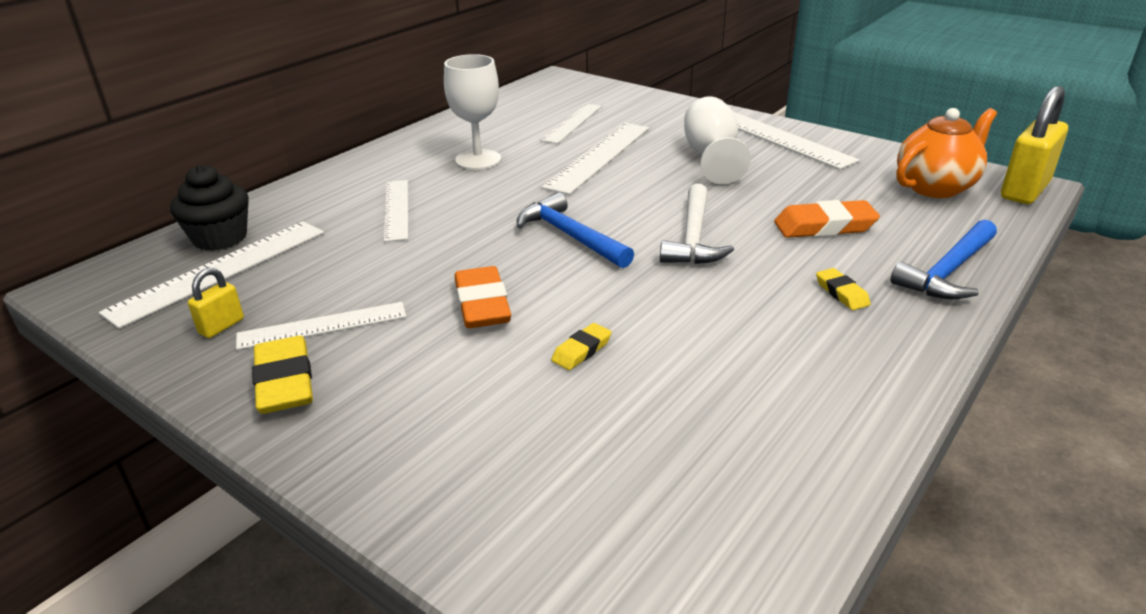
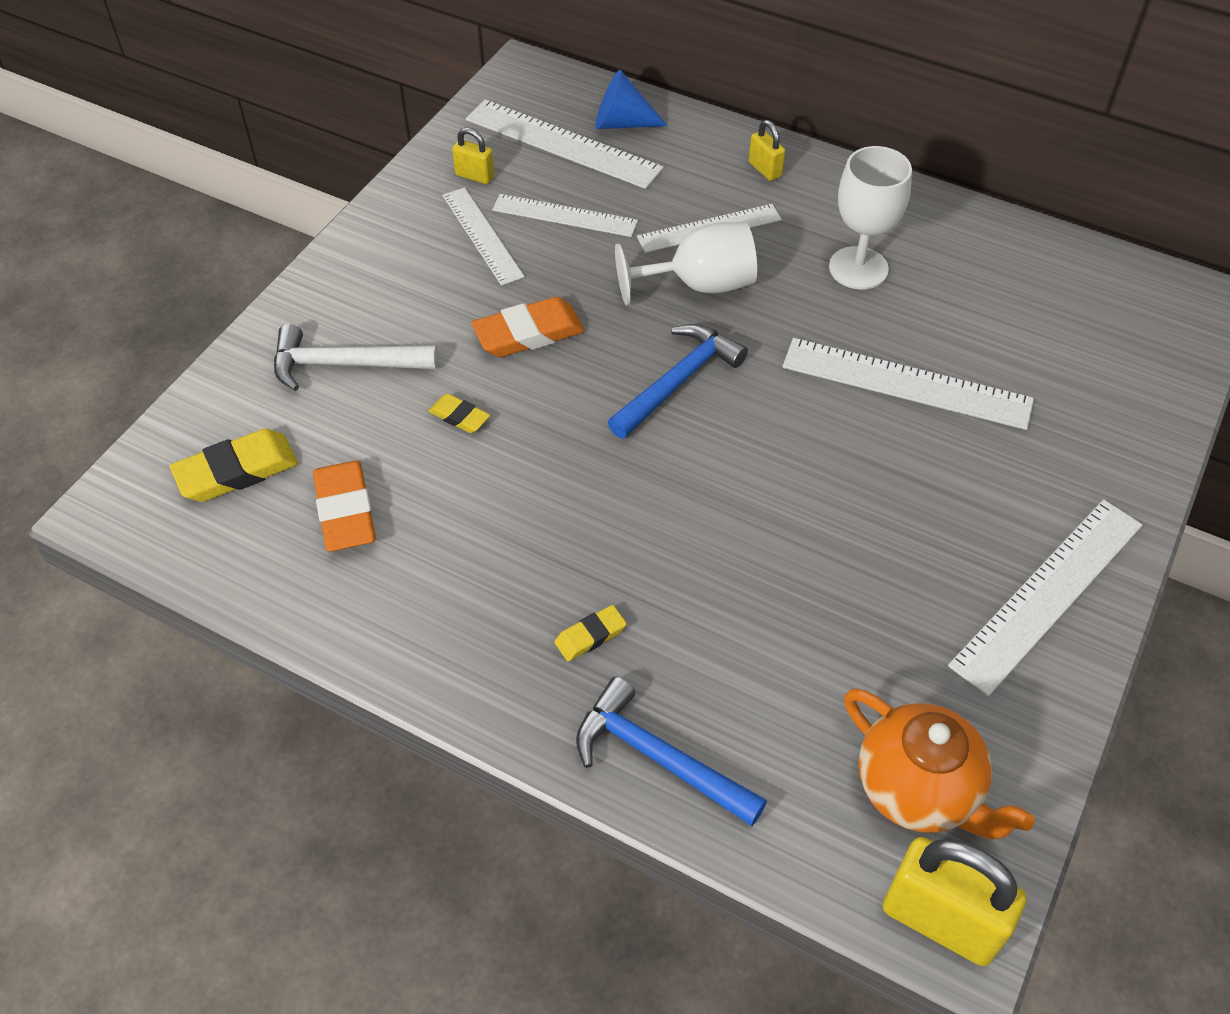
camera: 80 degrees right, 20 degrees up
(220, 238) = (622, 123): black cupcake -> blue cone
(285, 382) = (402, 237): yellow eraser -> yellow eraser (237, 471)
(342, 182) = (765, 169): none -> yellow padlock
(572, 123) = (1015, 342): white ruler -> white ruler (564, 216)
(694, 237) = (697, 494): white hammer -> white hammer (344, 364)
(711, 157) = (944, 507): white goblet -> white goblet (699, 285)
(824, 226) = (755, 632): orange eraser -> orange eraser (345, 511)

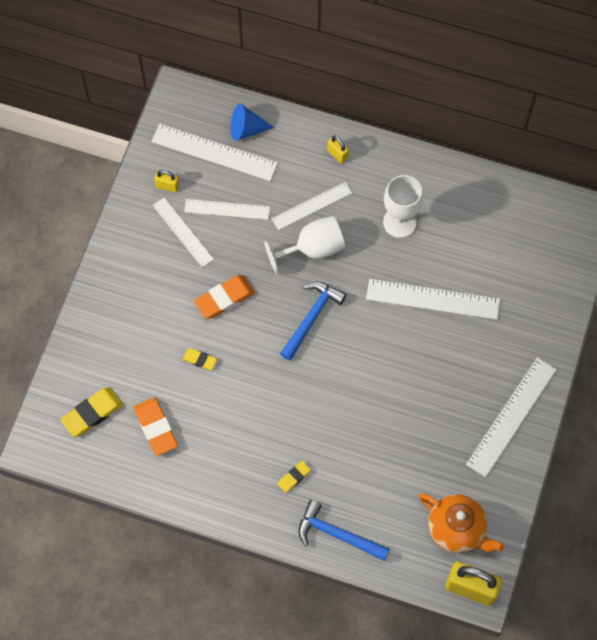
camera: 10 degrees left, 15 degrees up
(344, 364) = (129, 336): white hammer -> none

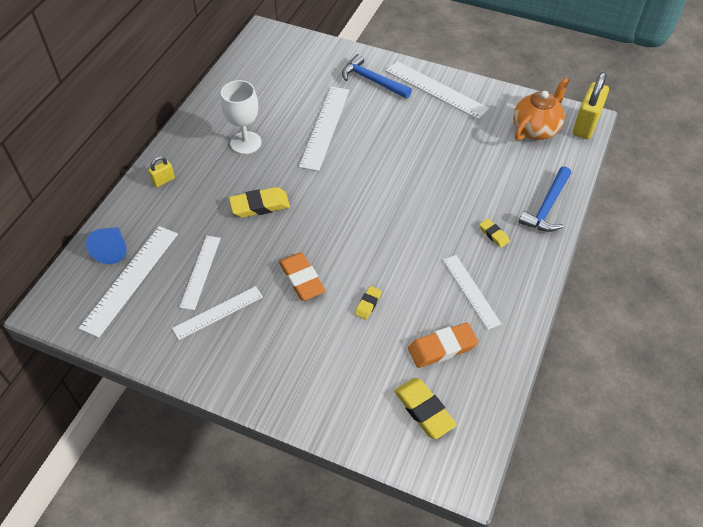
camera: 85 degrees left, 15 degrees down
(167, 186) = (159, 324): yellow padlock -> none
(311, 318) = (332, 211): blue hammer -> blue hammer (372, 80)
(312, 206) = (214, 203): white ruler -> white ruler (471, 291)
(313, 249) = (260, 205): white goblet -> yellow eraser

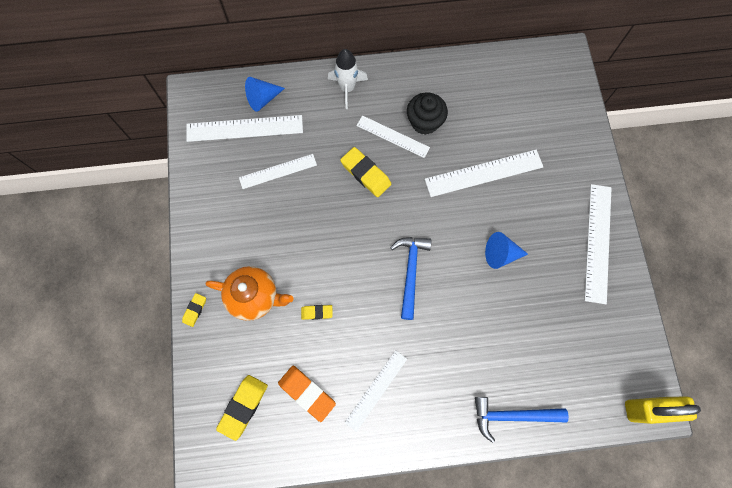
camera: 60 degrees right, 20 degrees up
(163, 180) = (347, 88): yellow padlock -> white rocket
(218, 312) = (249, 206): white ruler -> white ruler (393, 136)
(246, 143) = (424, 122): white goblet -> black cupcake
(302, 279) = (312, 248): orange eraser -> none
(372, 80) = (569, 180): blue hammer -> blue hammer (410, 272)
(404, 150) = (501, 254): none -> blue cone
(493, 234) = (449, 381): yellow eraser -> yellow eraser (195, 310)
(536, 129) = (608, 361): orange teapot -> orange teapot (254, 297)

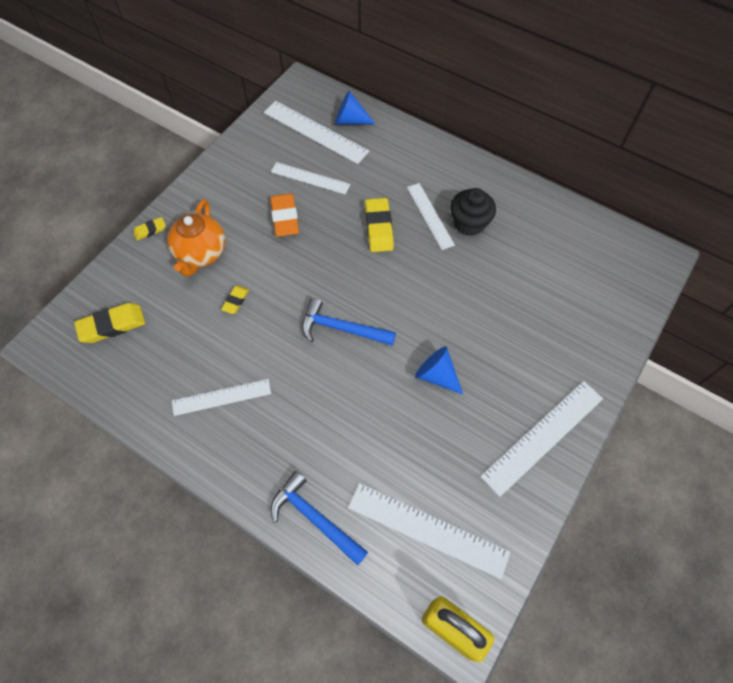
camera: 40 degrees right, 10 degrees down
(254, 297) = (201, 254): orange teapot -> orange teapot turned 45 degrees clockwise
(307, 393) = (167, 354): orange eraser -> orange eraser (285, 218)
(317, 312) = (235, 301): yellow eraser -> yellow eraser turned 75 degrees clockwise
(347, 88) = (426, 156): white rocket -> none
(410, 272) = (341, 328): blue hammer -> blue hammer turned 120 degrees counterclockwise
(484, 173) = (485, 299): white ruler -> white ruler (427, 529)

